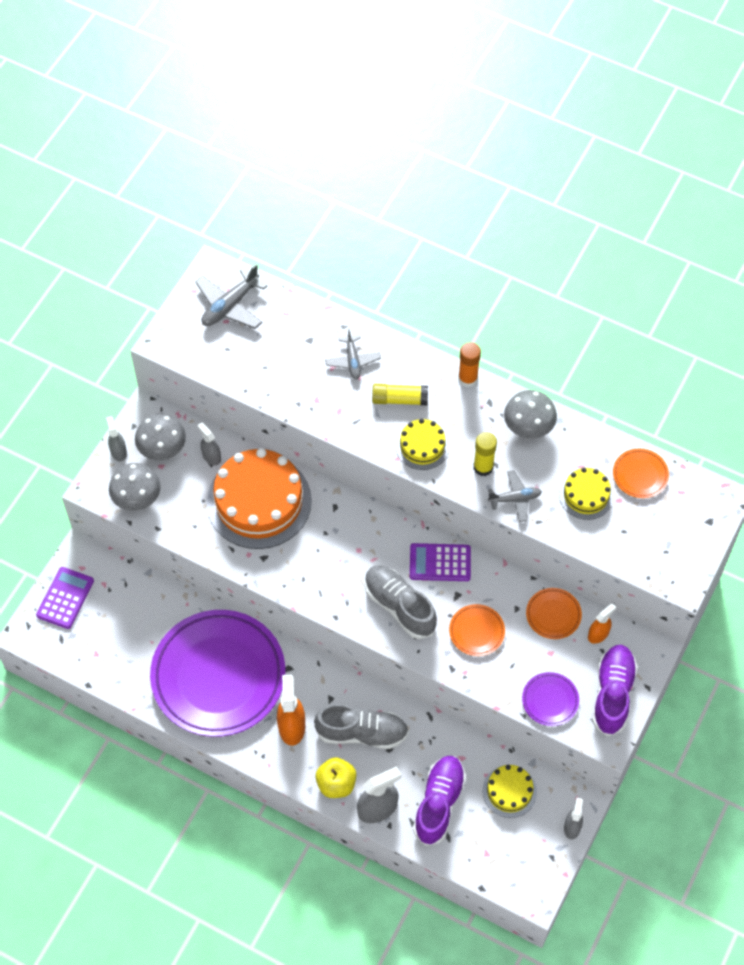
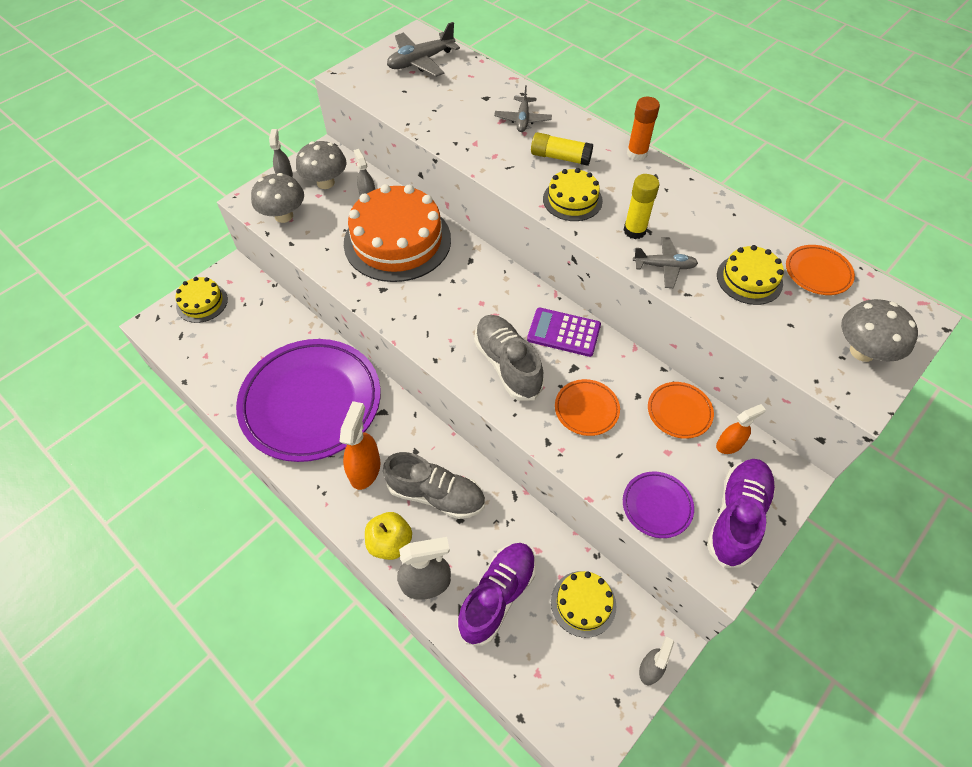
camera: 15 degrees right, 5 degrees down
(65, 598) = (202, 302): purple calculator -> yellow cake
(528, 427) = (693, 205): grey mushroom -> grey mushroom (862, 351)

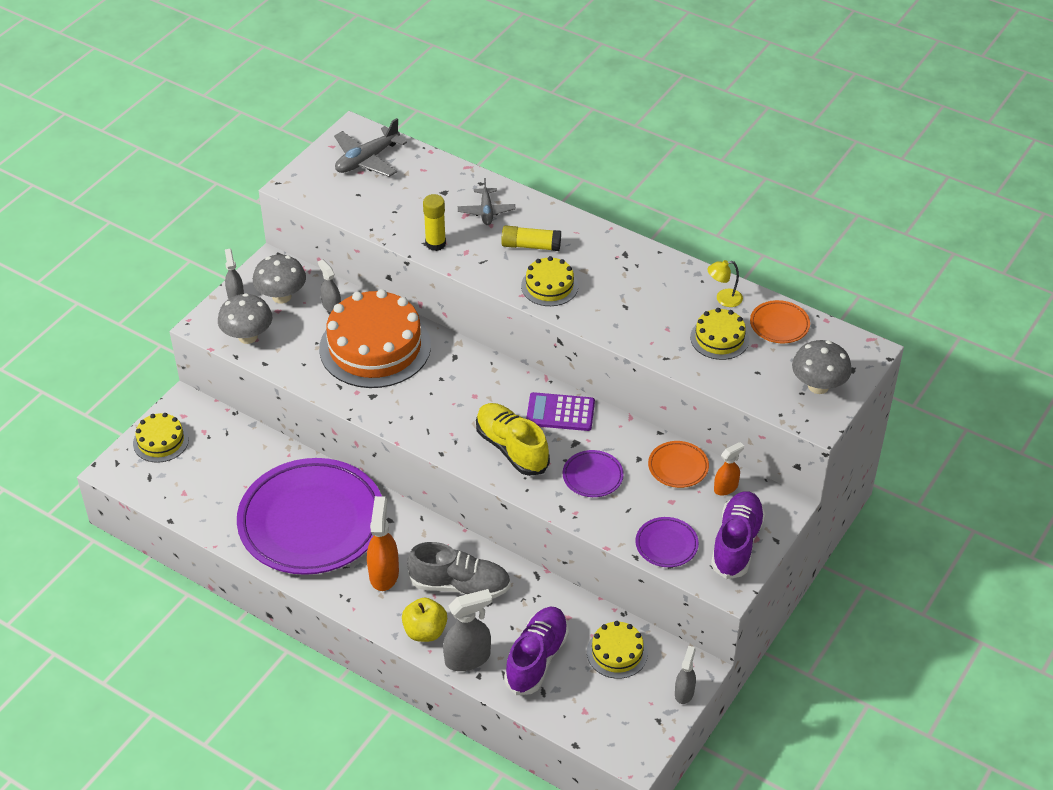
camera: 10 degrees left, 10 degrees down
(507, 365) = (511, 448): grey shoe -> yellow shoe
(586, 409) = (592, 476): orange plate -> purple plate
(634, 231) = (612, 308): yellow glue stick -> yellow glue stick (435, 244)
(637, 153) = (604, 233): orange glue stick -> none
(664, 266) = (642, 337): grey plane -> none
(756, 236) = (723, 299): none -> yellow lamp

